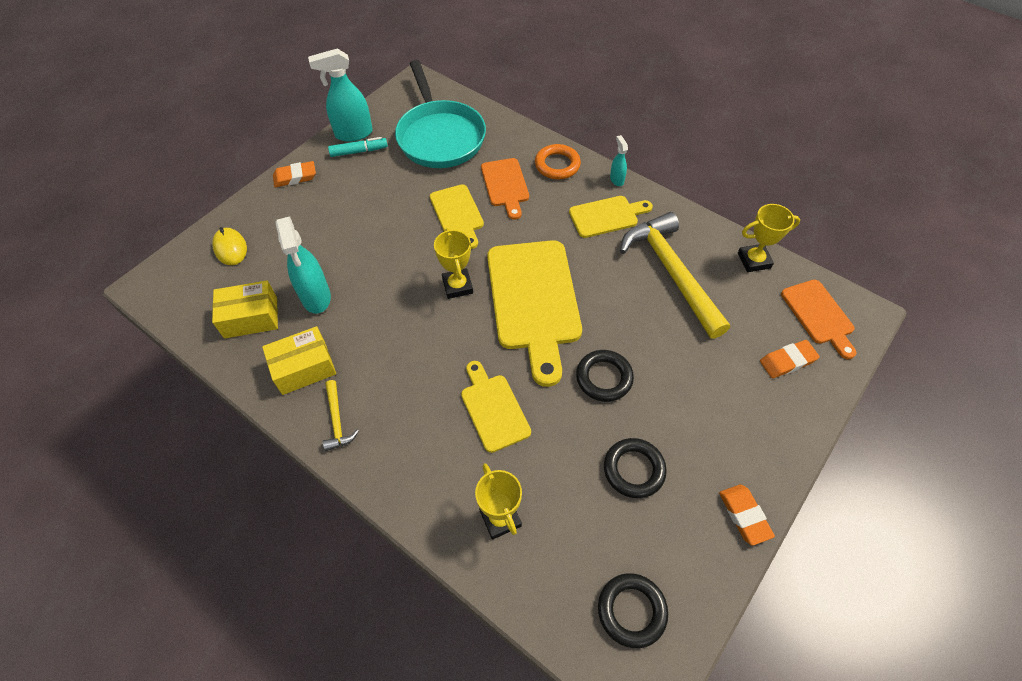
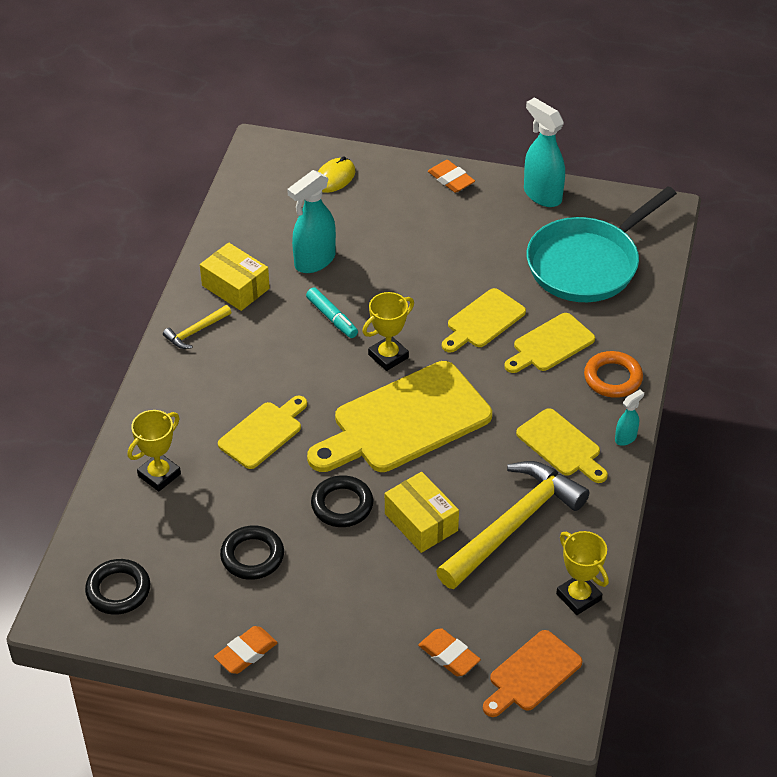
camera: 65 degrees right, 10 degrees down
(251, 317) = (267, 228): yellow box -> yellow box (421, 522)
(359, 151) = (519, 210): turquoise marker -> turquoise marker (332, 318)
(505, 185) = (550, 345): orange cutting board -> yellow cutting board

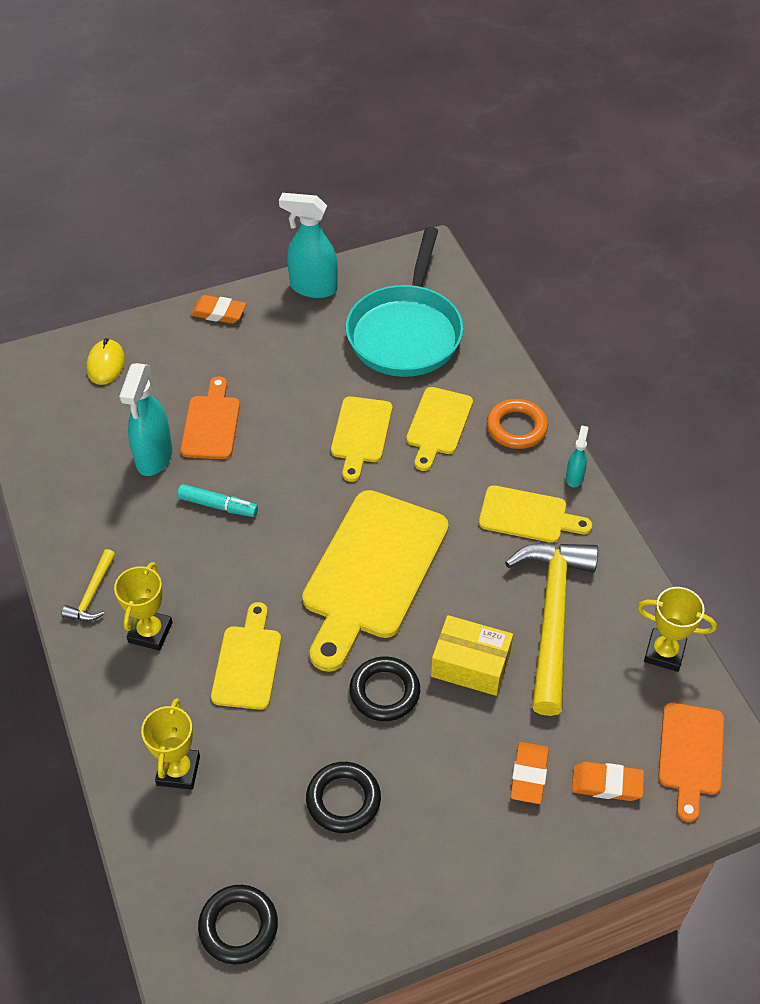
camera: 35 degrees left, 5 degrees up
(235, 287) = (96, 525): yellow box -> none
(246, 653) = (422, 909): orange eraser -> orange eraser (529, 775)
(376, 258) = (211, 424): none -> orange cutting board
(388, 356) = (303, 515): yellow trophy -> yellow trophy (150, 632)

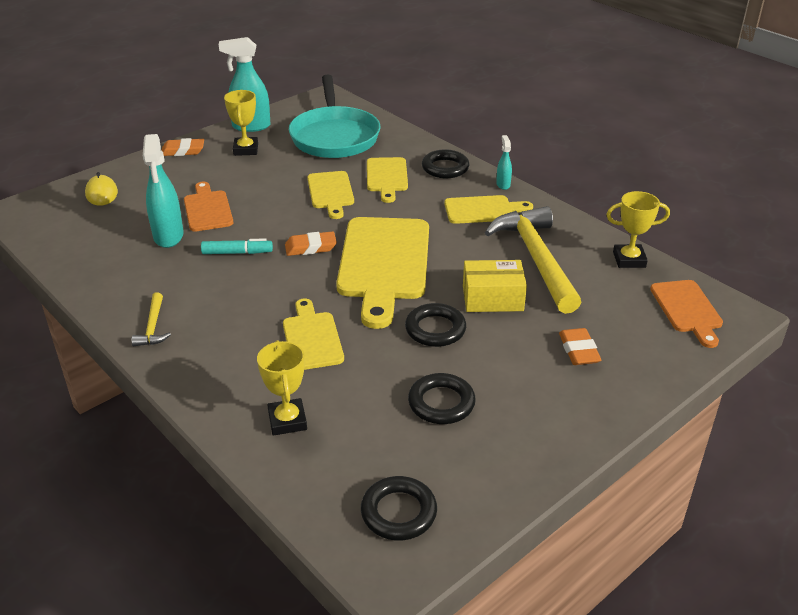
camera: 20 degrees left, 15 degrees down
(150, 632) = (217, 339): yellow trophy -> yellow trophy (246, 149)
(516, 427) = (445, 168): orange ring -> black ring
(606, 784) = (639, 341): orange eraser -> orange eraser (310, 247)

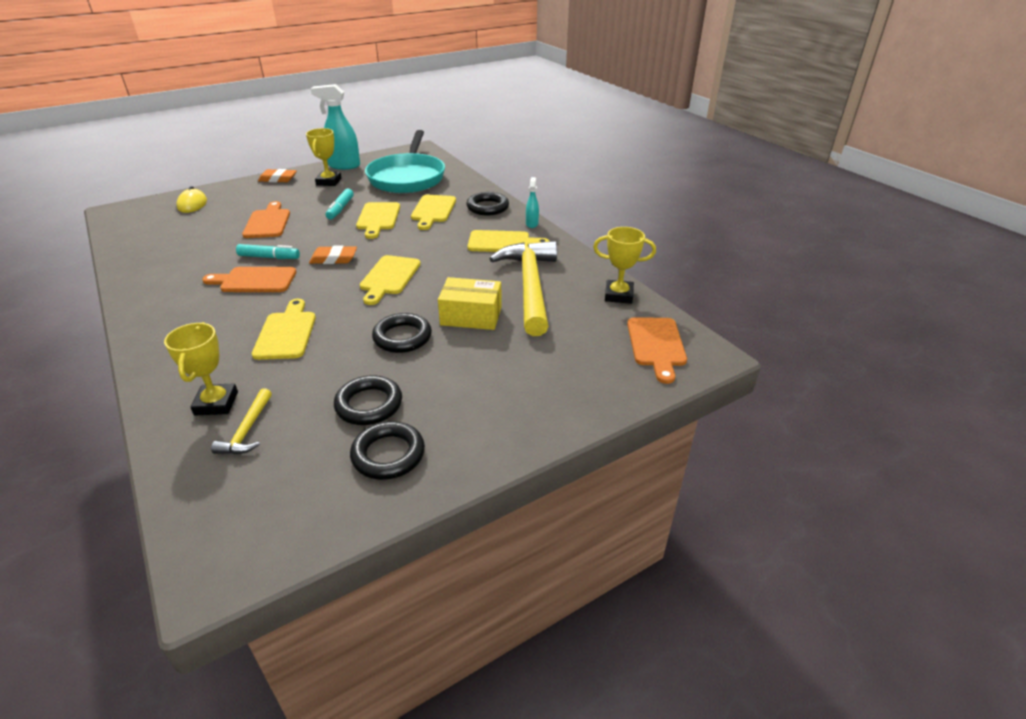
camera: 10 degrees right, 0 degrees up
(153, 327) = (157, 309): yellow hammer -> yellow hammer (247, 430)
(168, 236) = (221, 240): turquoise spray bottle -> none
(239, 282) = (254, 280): none -> orange cutting board
(281, 184) = (340, 209): none -> turquoise marker
(384, 263) = (389, 277): yellow cutting board -> yellow cutting board, size x0.54
(398, 512) = (263, 507): black ring -> black ring (388, 454)
(578, 350) = (529, 371): orange eraser -> none

